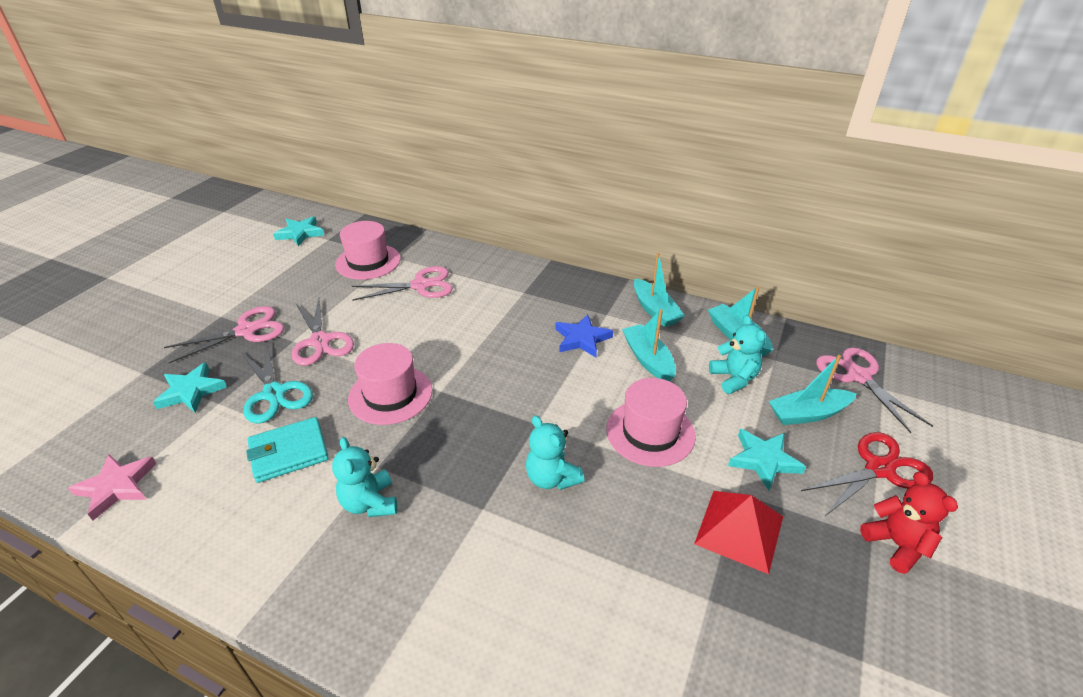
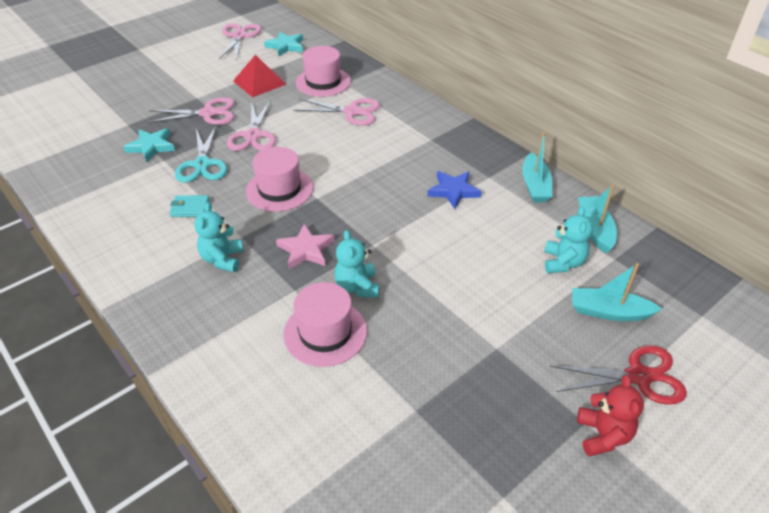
camera: 25 degrees right, 5 degrees up
(117, 487) = (79, 196): pink star -> pink star (306, 250)
(289, 452) = (190, 208): turquoise wallet -> turquoise wallet, size x0.65
(648, 359) = (498, 224): turquoise boat -> none
(650, 432) = (457, 280): pink hat -> pink hat (325, 332)
(739, 530) = (476, 374): red pyramid -> red pyramid (259, 82)
(763, 460) = (537, 333): turquoise star -> none
(858, 376) = (685, 298): pink scissors -> pink scissors (239, 36)

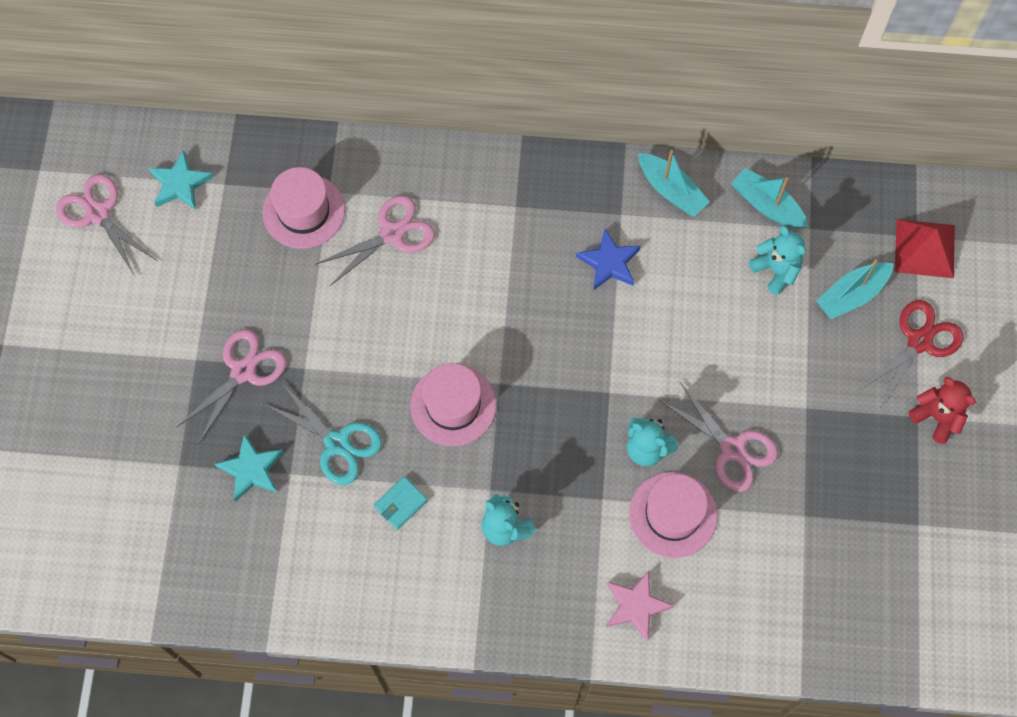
camera: 45 degrees left, 25 degrees up
(253, 135) = (335, 359): pink scissors -> pink scissors (732, 449)
(259, 82) = (233, 274): red pyramid -> red pyramid (924, 248)
(306, 250) = (561, 450): pink star -> pink star (636, 606)

